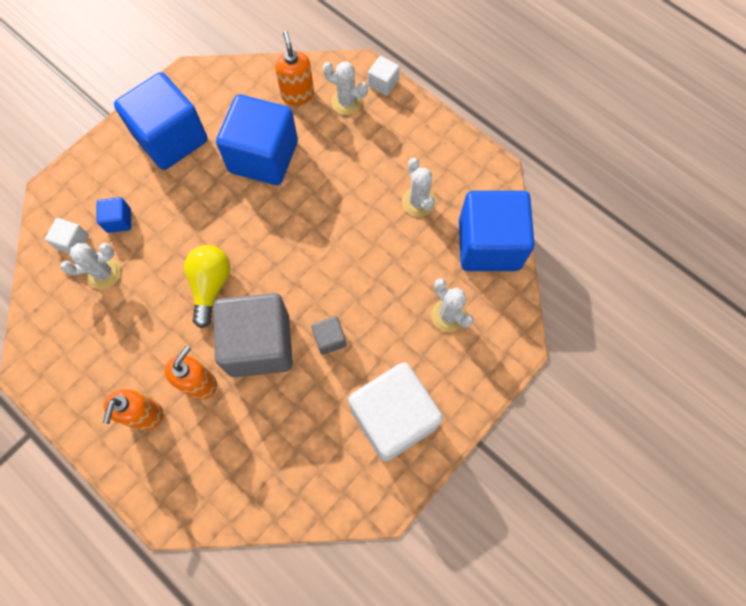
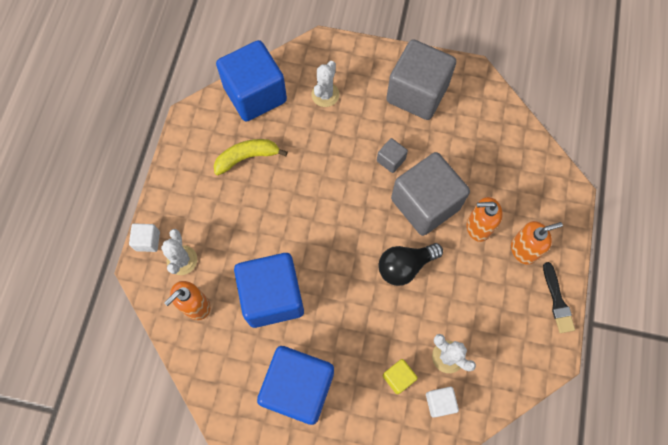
camera: 120 degrees left, 0 degrees up
(73, 412) = (557, 301): none -> black brush
(119, 220) = (398, 377): blue cube -> yellow cube
(210, 286) = (405, 266): yellow light bulb -> black light bulb
(393, 417) = (417, 93): white cube -> grey cube
(418, 202) = (247, 157): white cactus -> yellow banana

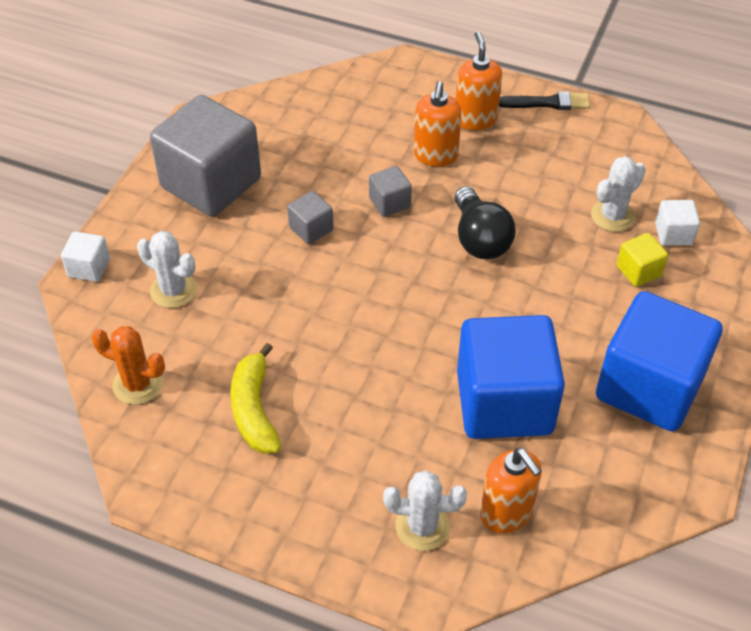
camera: 80 degrees left, 20 degrees down
(148, 241) = (376, 579): white cube -> white cube (89, 268)
(255, 94) = (138, 384): blue cube -> orange cactus
(425, 204) = (389, 203): grey cube -> grey cube, size x0.43

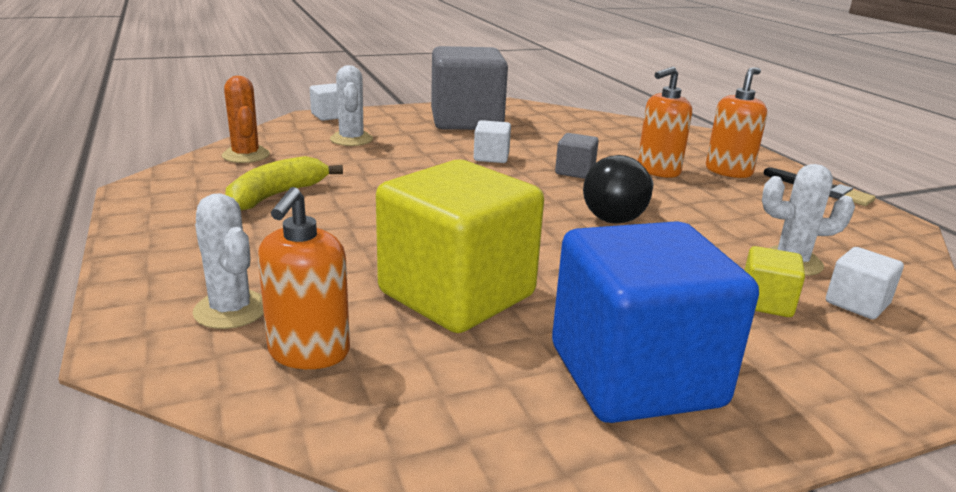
camera: 45 degrees right, 25 degrees down
(311, 229) = (491, 157): grey cube -> white cube
(504, 403) = (457, 294): blue cube -> yellow cube

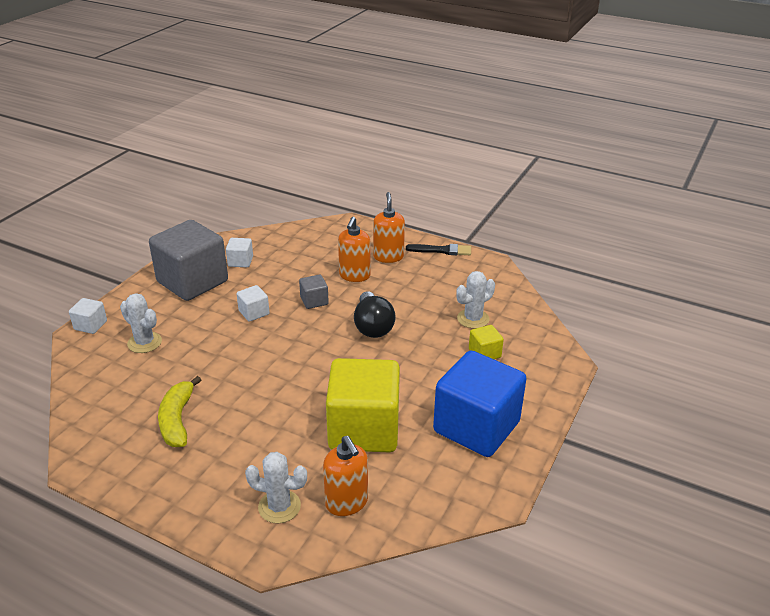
camera: 40 degrees left, 10 degrees up
(246, 155) = (99, 398): orange cactus -> none
(857, 303) = (515, 332): white cube -> white cube (240, 261)

